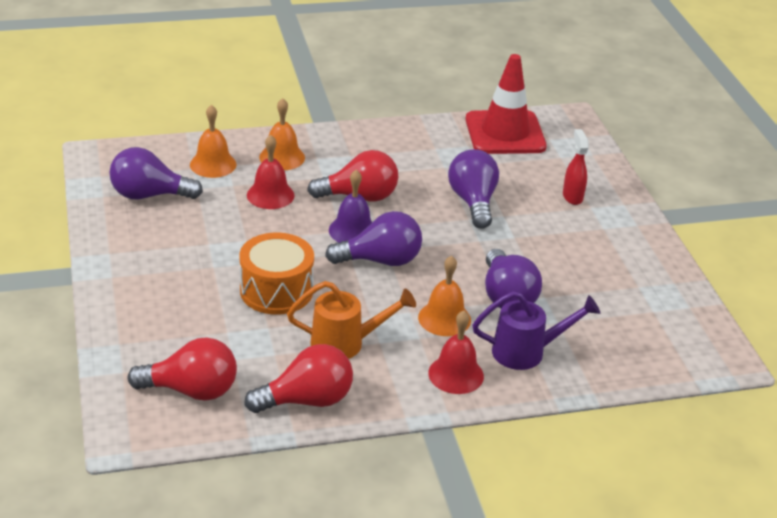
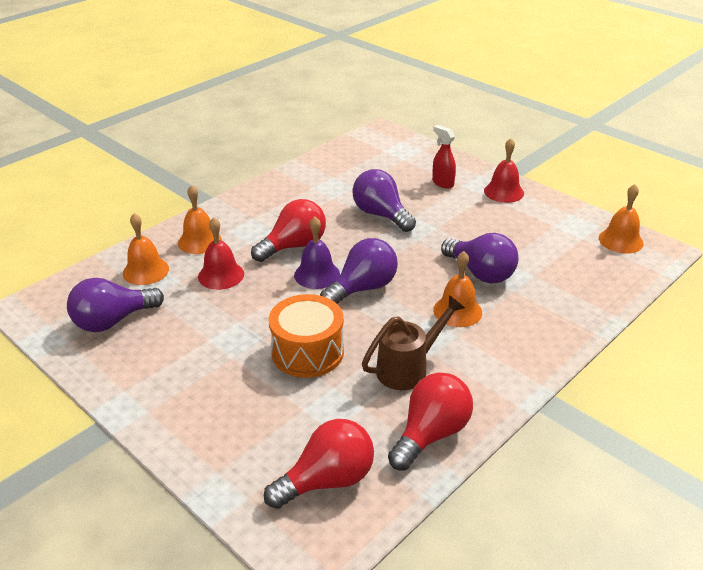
camera: 30 degrees left, 0 degrees up
(345, 343) = (408, 368): orange watering can -> brown watering can
(456, 374) = (514, 350): red bell -> red bell (503, 192)
(505, 133) = (349, 158): red traffic cone -> none
(526, 352) = (540, 308): purple watering can -> none
(693, 331) = (620, 240): none -> orange bell

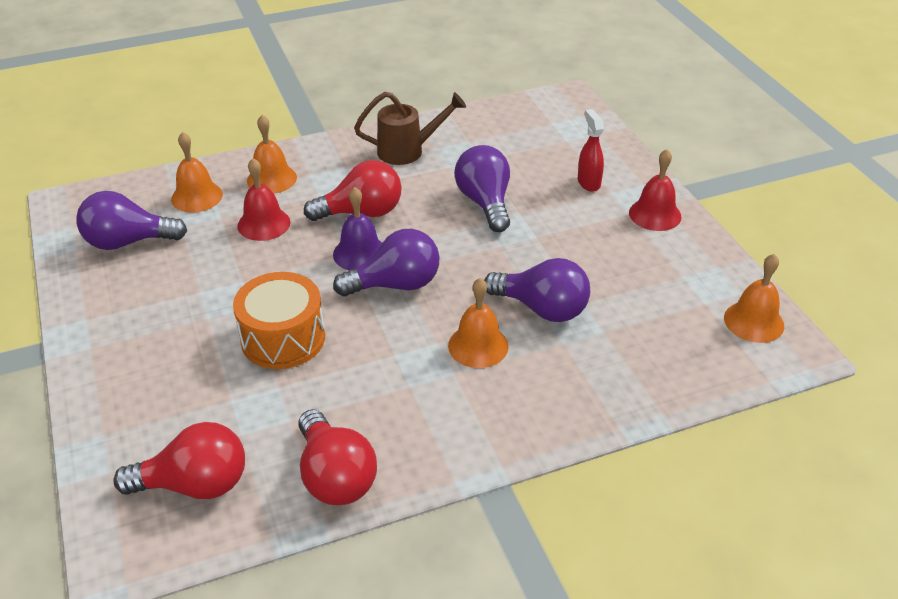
camera: 25 degrees right, 5 degrees up
(408, 368) = (371, 394): brown watering can -> brown watering can (408, 151)
(431, 434) = (335, 476): red light bulb -> red light bulb turned 90 degrees clockwise
(481, 273) = (542, 309): purple light bulb -> purple light bulb turned 45 degrees counterclockwise

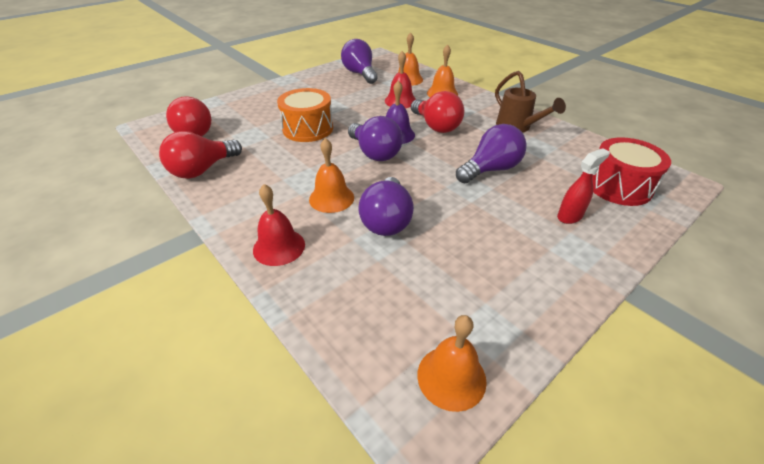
camera: 70 degrees right, 0 degrees up
(557, 134) = (618, 186): none -> red drum
(655, 214) = (565, 267): red bell -> red bell (279, 247)

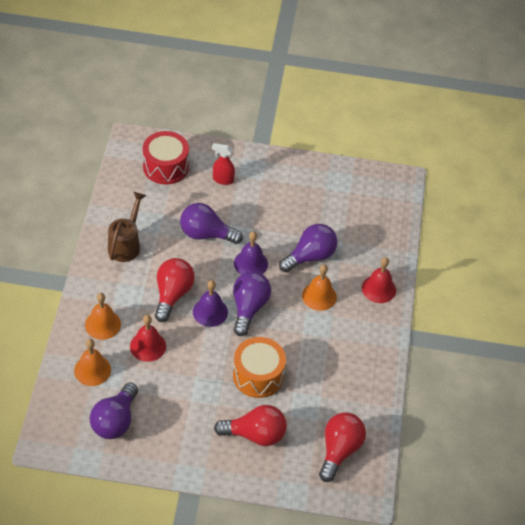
camera: 135 degrees left, 10 degrees up
(202, 170) = (368, 392): red light bulb -> red light bulb (255, 434)
(424, 177) = (250, 263): none -> purple bell
(451, 377) = (374, 182): orange bell -> none

